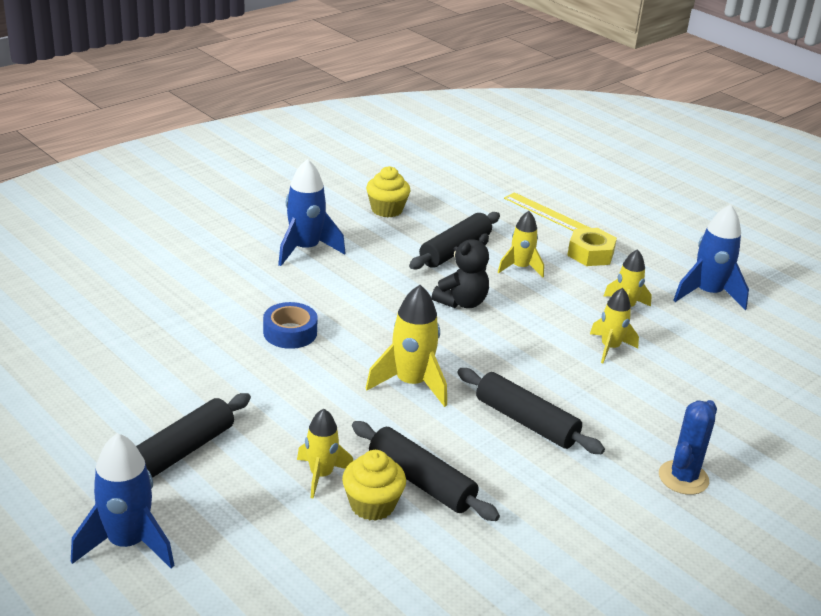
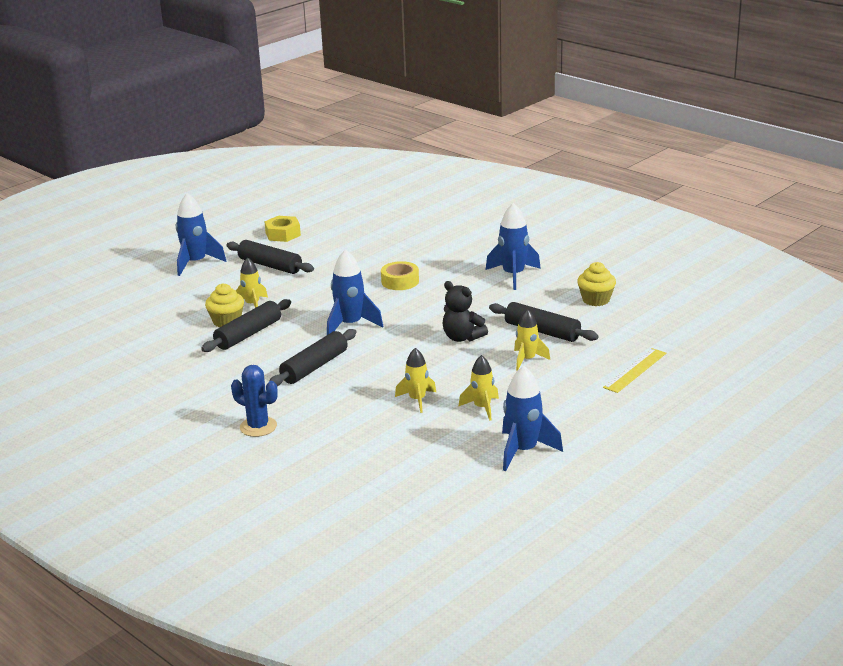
camera: 90 degrees right, 5 degrees down
(290, 332) = (400, 281): blue tape -> yellow tape
(411, 384) = (350, 325): yellow rocket -> blue rocket
(590, 254) = (569, 392): yellow nut -> yellow nut (283, 234)

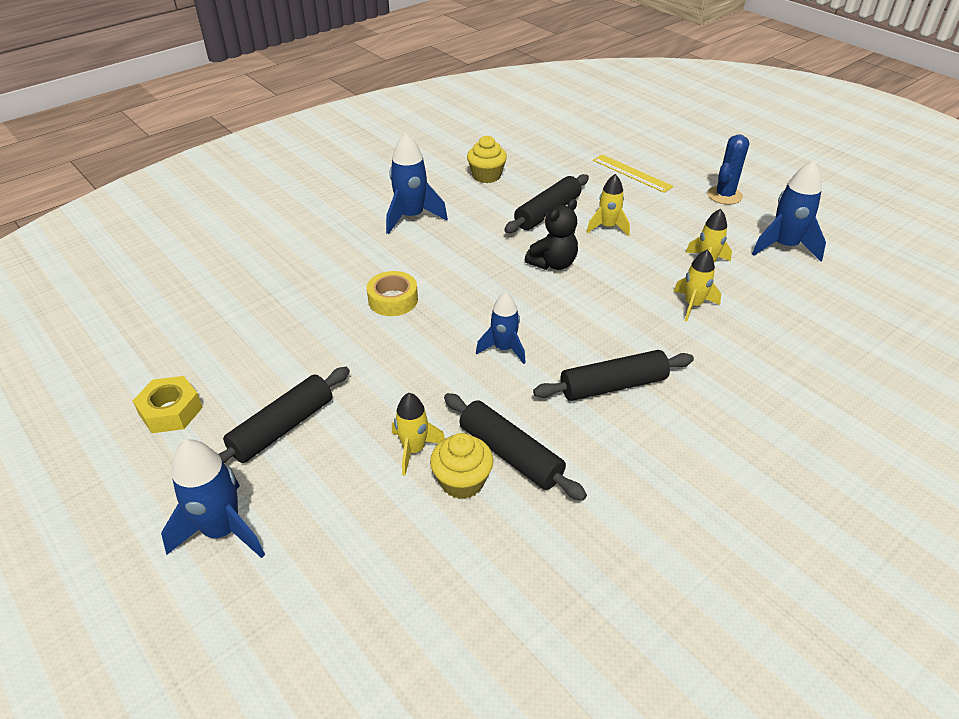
camera: 85 degrees left, 15 degrees up
(258, 427) = (769, 443): blue cactus -> blue cactus (724, 195)
(314, 367) = (613, 386): black rolling pin -> black rolling pin turned 60 degrees counterclockwise
(350, 325) = (504, 349): blue rocket -> blue rocket, size x0.65

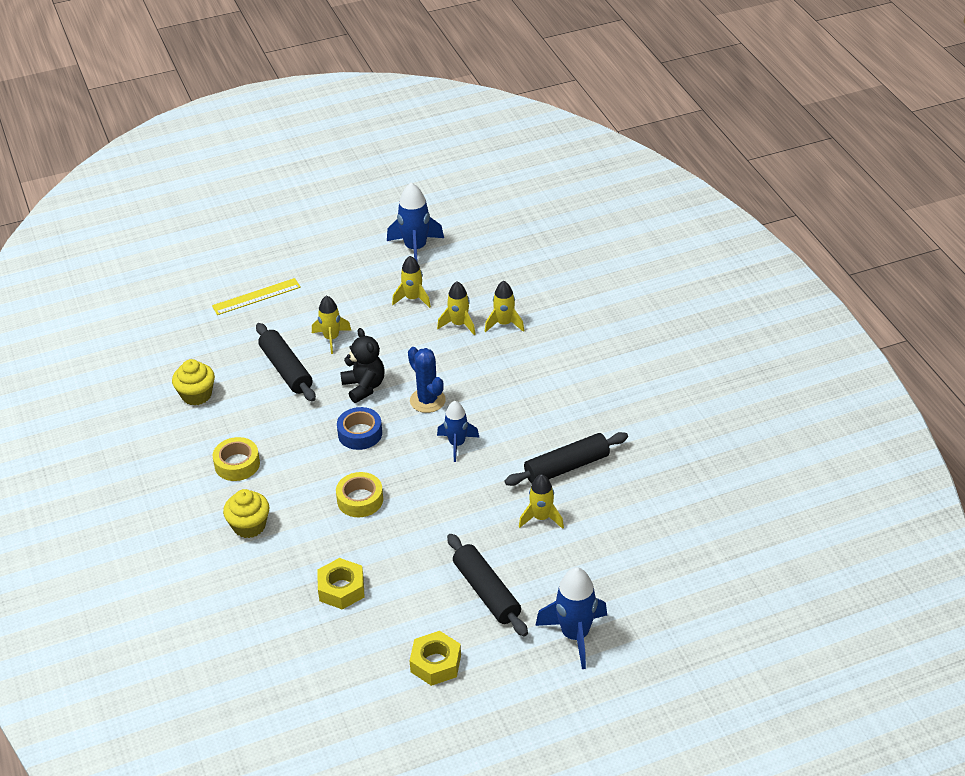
camera: 70 degrees left, 0 degrees up
(268, 317) = (341, 589): none -> yellow nut
(411, 217) = (237, 464): blue rocket -> yellow tape
(462, 481) = (581, 498): yellow cupcake -> yellow cupcake (249, 526)
(485, 277) = (360, 433): none -> blue tape
(613, 386) = (524, 395): black rolling pin -> none
(721, 340) = (504, 324): none -> yellow rocket
(724, 195) = (327, 253): blue cactus -> blue cactus (427, 400)

